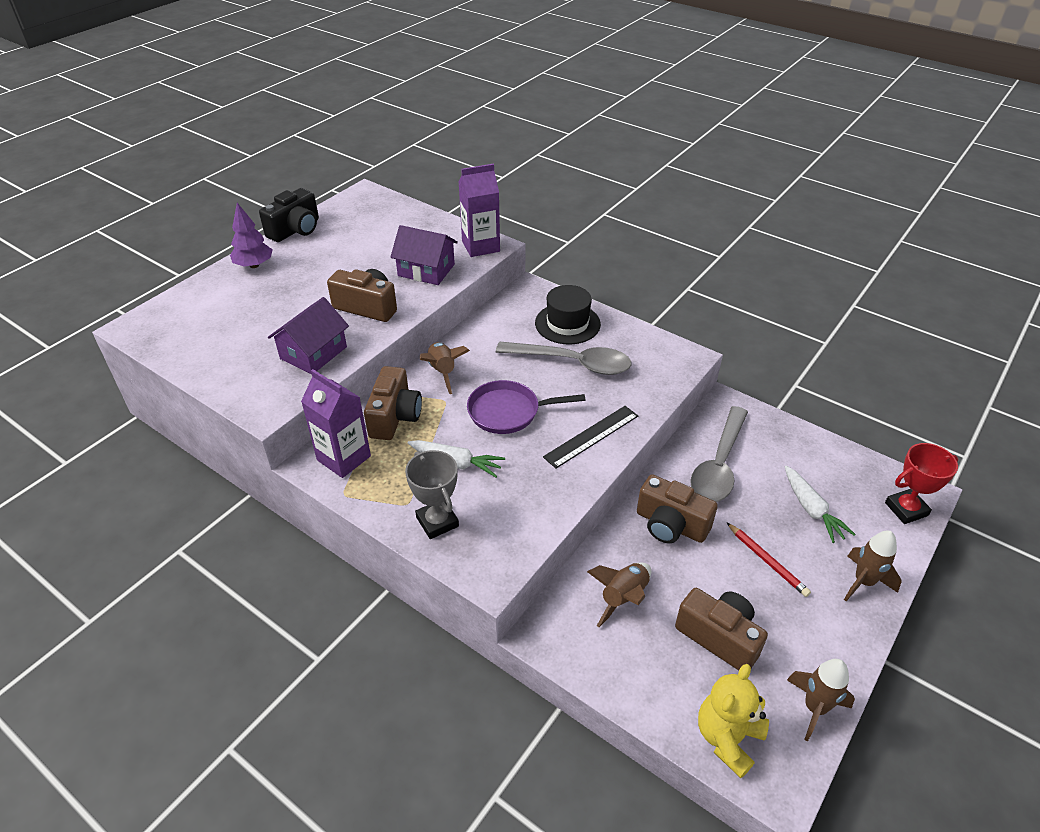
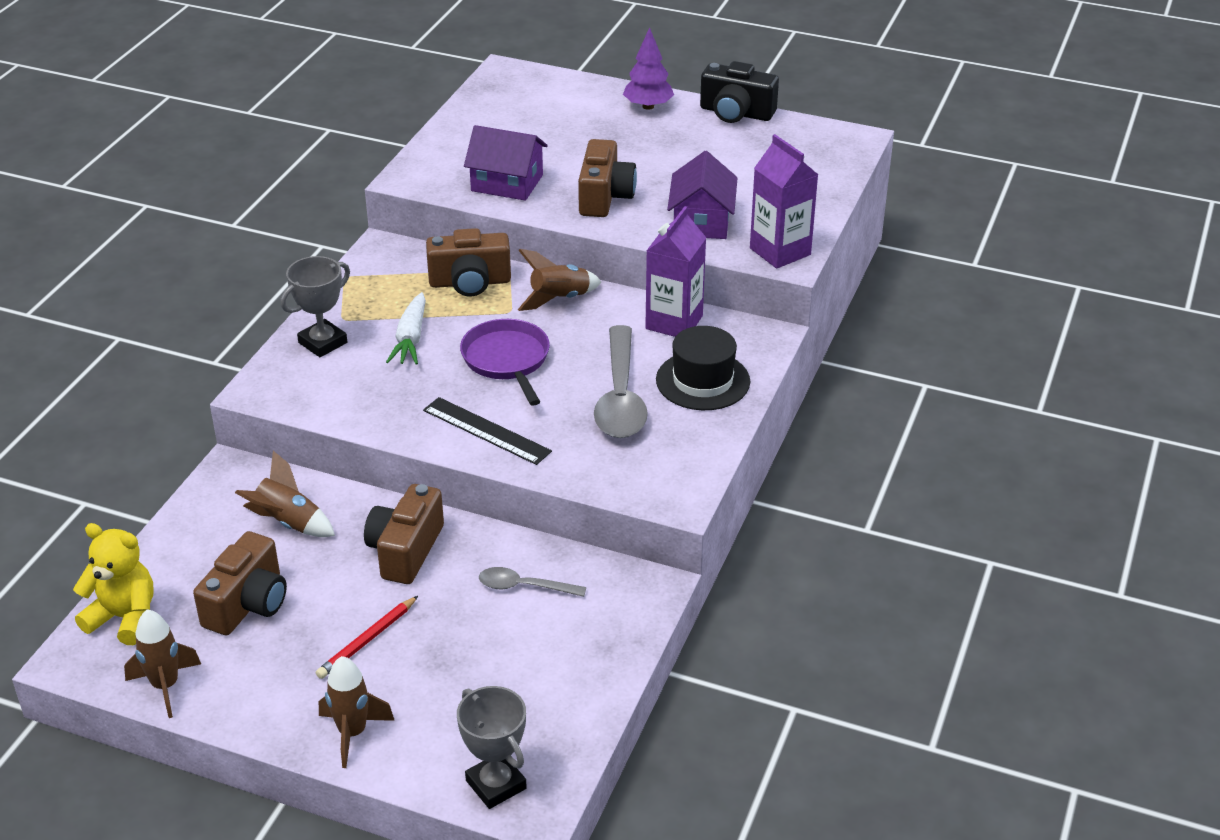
camera: 75 degrees right, 5 degrees down
(344, 458) = (396, 264): purple carton -> purple carton (674, 322)
(719, 465) = (524, 587): grey spoon -> grey spoon, size x0.53
(811, 509) = (467, 682): white carrot -> none
(906, 509) = (496, 784): red trophy -> grey trophy

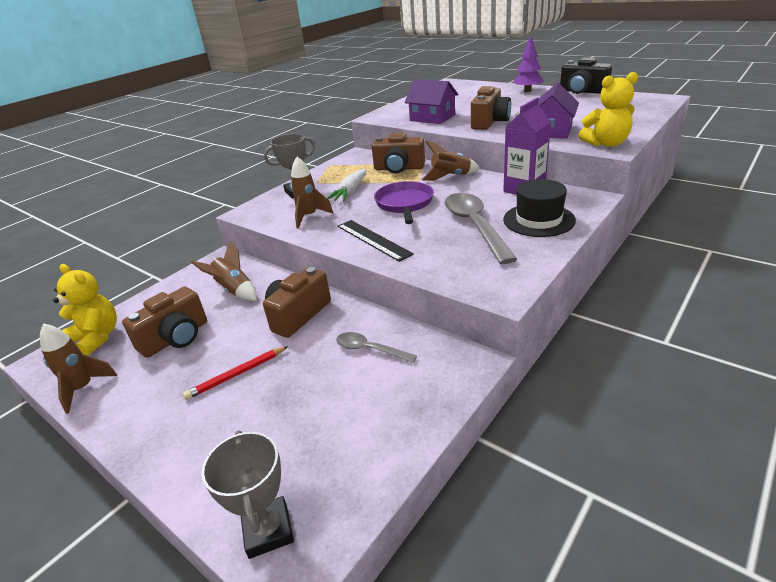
camera: 20 degrees right, 5 degrees down
(352, 733) = (180, 451): brown rocket -> brown rocket (309, 217)
(620, 397) = (475, 226): grey spoon -> grey spoon turned 150 degrees clockwise
(780, 251) = (606, 144): purple carton -> yellow teddy bear

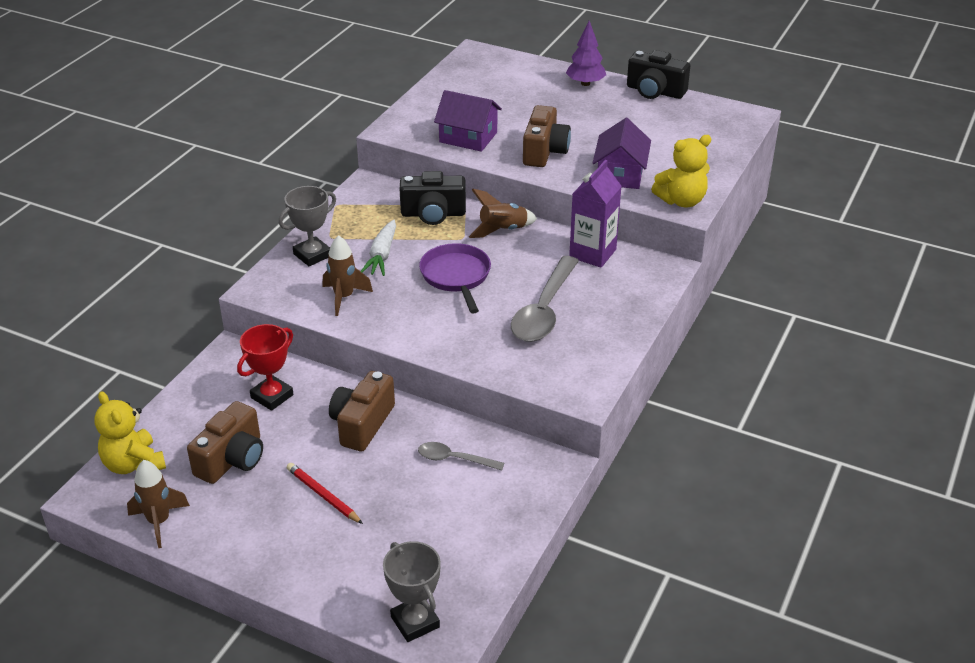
camera: 15 degrees left, 5 degrees up
(97, 337) = (134, 464): yellow teddy bear -> yellow teddy bear turned 150 degrees counterclockwise
(234, 291) = (272, 396): brown rocket -> red trophy
(236, 374) = (323, 495): red pencil -> red pencil turned 90 degrees clockwise
(373, 240) = (434, 331): black ruler -> none
(399, 168) = (433, 214): brown camera -> black camera
(475, 226) = (544, 310): grey spoon -> grey spoon turned 135 degrees counterclockwise
(538, 220) = (612, 301): black hat -> none

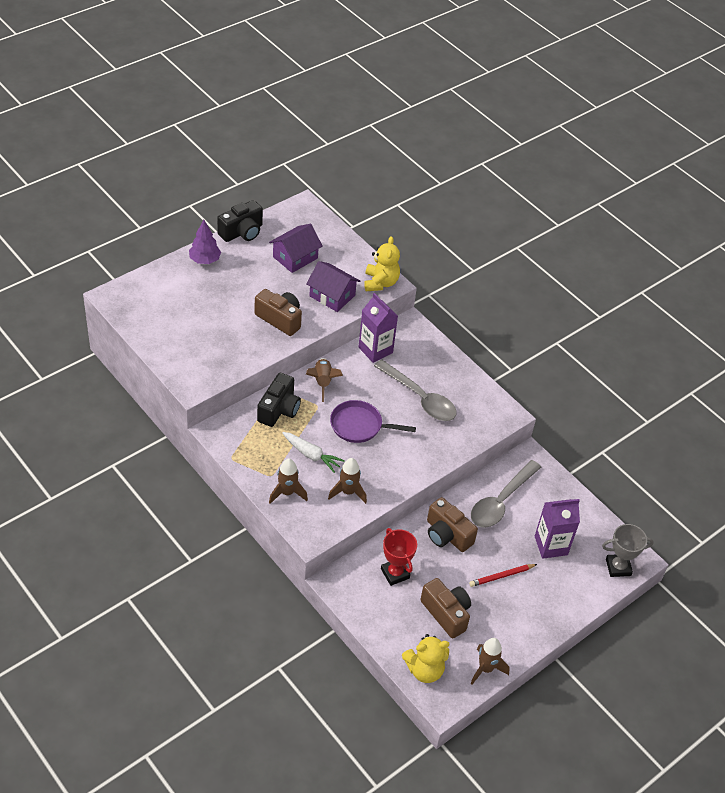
camera: 70 degrees left, 10 degrees up
(312, 255) = (287, 493): grey trophy -> brown rocket
(409, 532) = (551, 545): none -> purple carton
(454, 459) = (501, 501): grey spoon -> grey spoon, size x1.88
(468, 137) = (233, 349): purple house -> purple house (295, 257)

